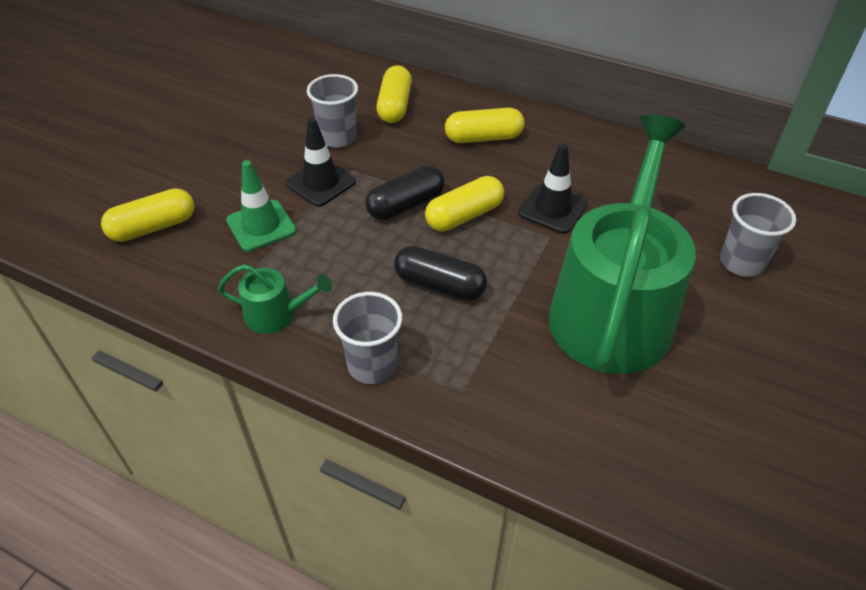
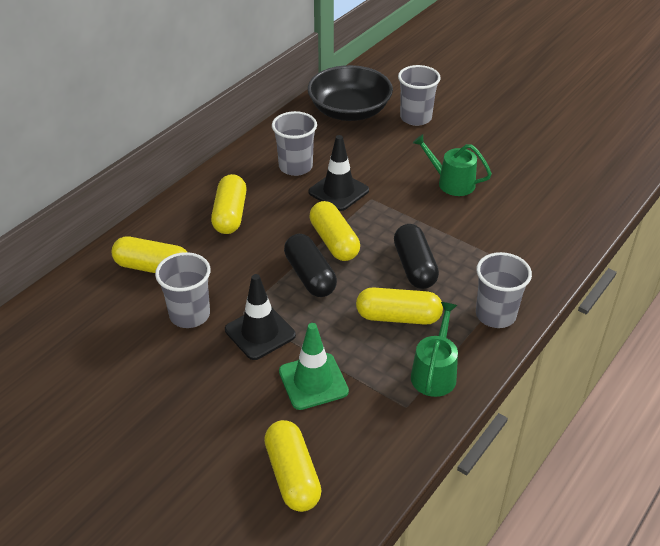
camera: 80 degrees left, 5 degrees down
(356, 278) = (398, 317): none -> yellow capsule
(440, 285) = (414, 267): black capsule -> black capsule turned 45 degrees counterclockwise
(583, 170) = (295, 167): none -> grey cup
(613, 309) = (451, 182): green watering can -> green watering can, size x0.41
(718, 199) = (349, 111): none -> black bowl

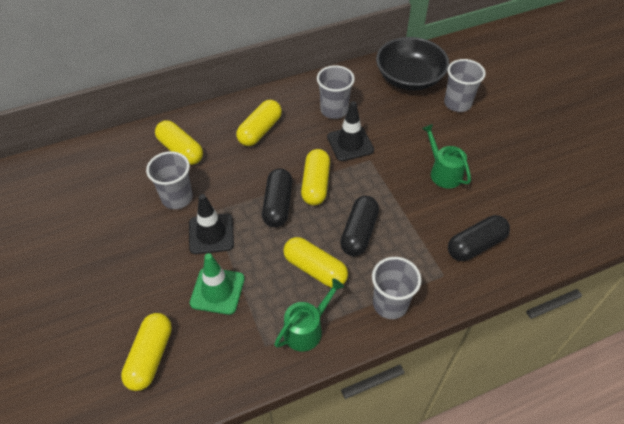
camera: 30 degrees right, 10 degrees up
(531, 232) = (475, 245): none -> black capsule

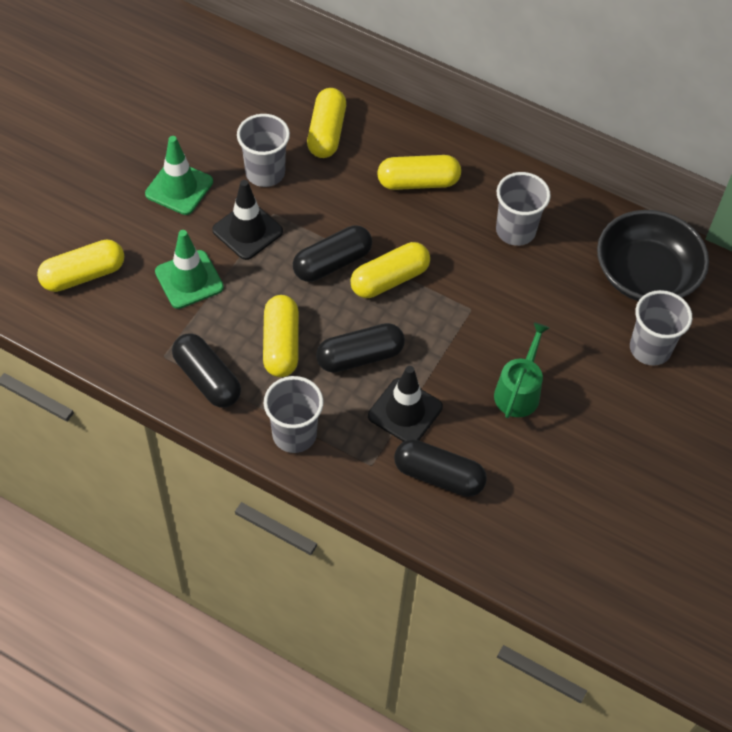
camera: 50 degrees right, 5 degrees up
(139, 251) = (179, 188): none -> green traffic cone
(306, 329) = (207, 379): green watering can -> black capsule
(350, 143) = (478, 276): black traffic cone -> black traffic cone (405, 411)

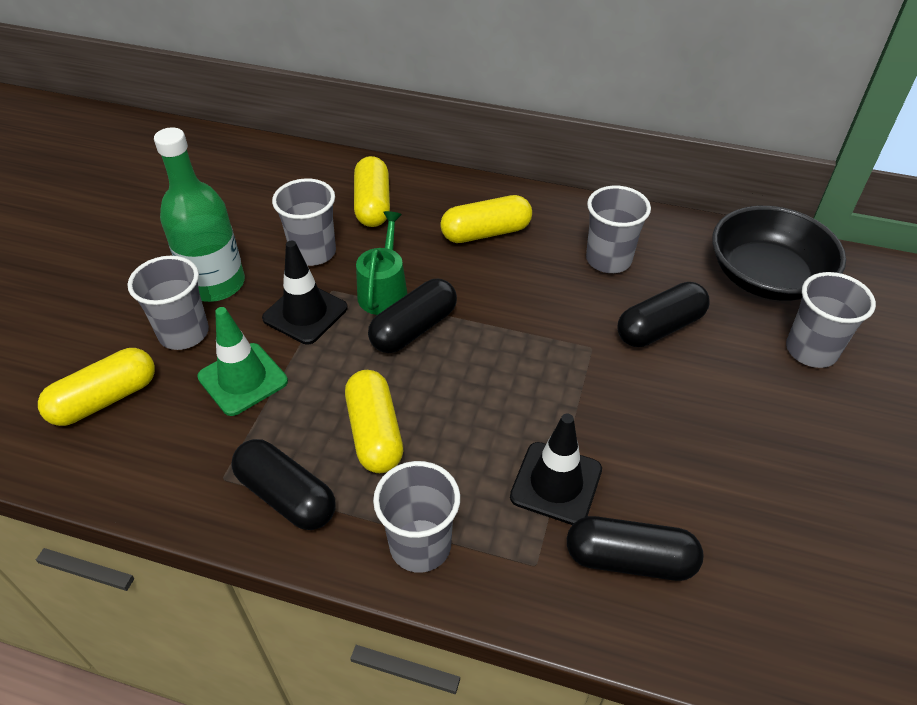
camera: 10 degrees left, 10 degrees down
(148, 229) = (184, 333): none -> grey cup
(179, 188) = (215, 284): green traffic cone -> green bottle
(360, 356) = (478, 427): black capsule -> black capsule (659, 327)
(389, 279) = (486, 334): yellow capsule -> none
(519, 391) = (685, 429): green watering can -> green watering can (384, 291)

